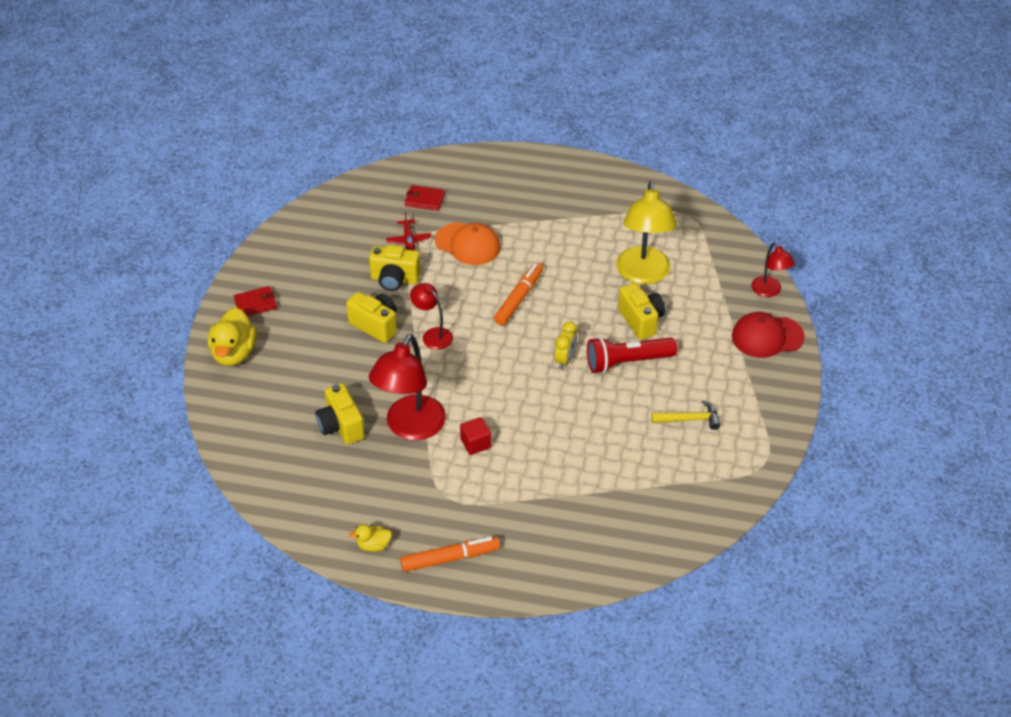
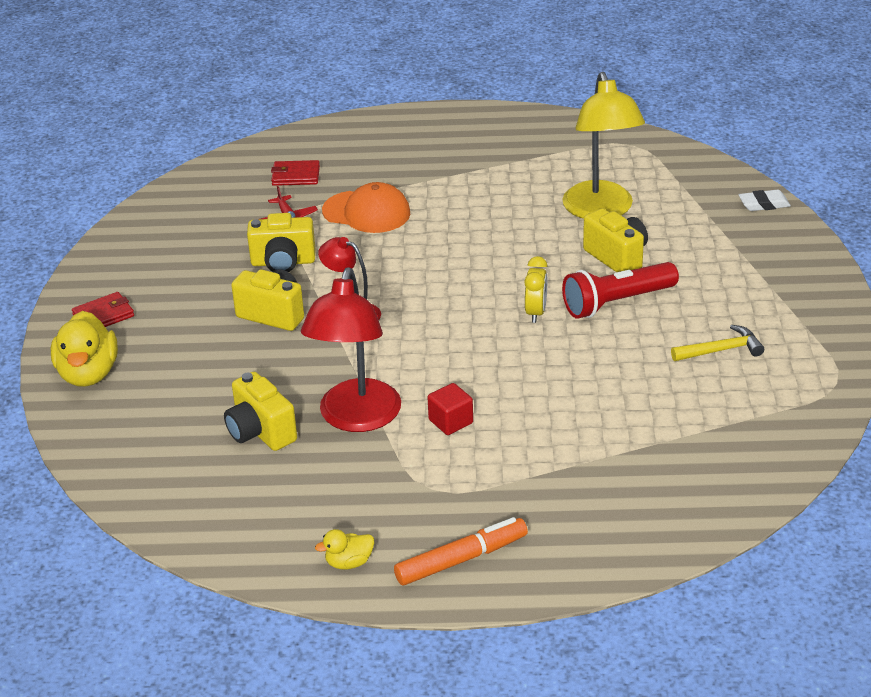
camera: 10 degrees left, 10 degrees down
(519, 298) = (452, 258): orange marker -> none
(767, 337) = (781, 250): red cap -> none
(769, 291) = (764, 204): red lamp -> white eraser

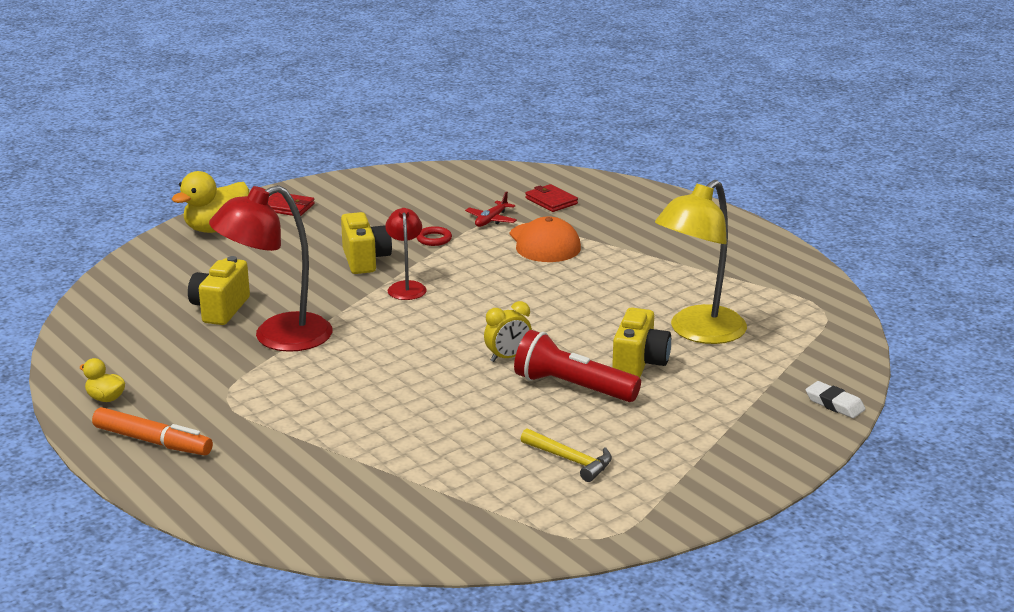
camera: 50 degrees right, 10 degrees down
(283, 262) = (434, 239): yellow camera -> red ring
(451, 421) = (317, 375): red cube -> none

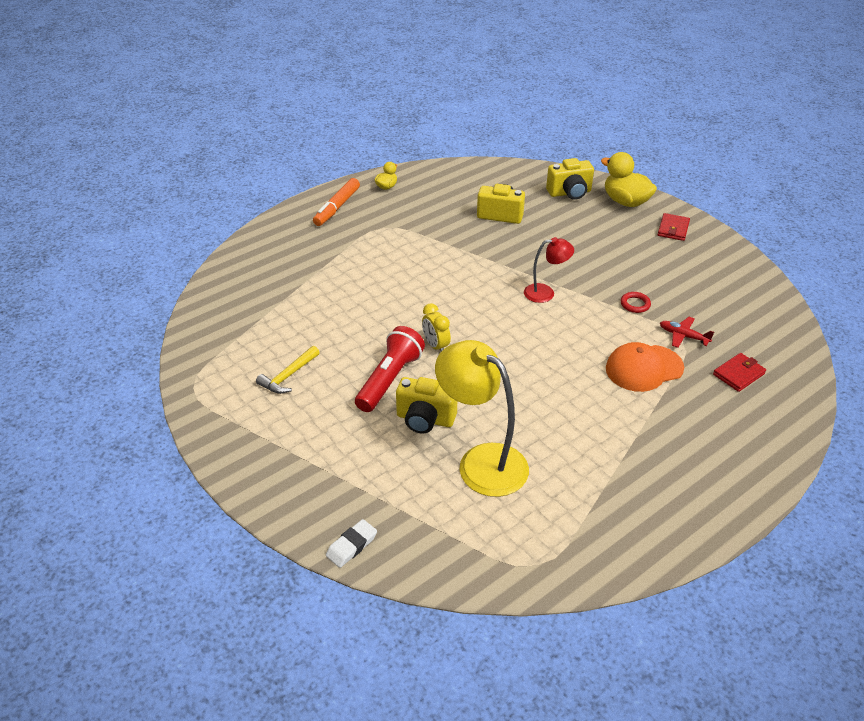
camera: 90 degrees right, 15 degrees up
(277, 337) = (462, 240): red lamp -> none
(365, 260) = (588, 271): yellow camera -> yellow camera (569, 193)

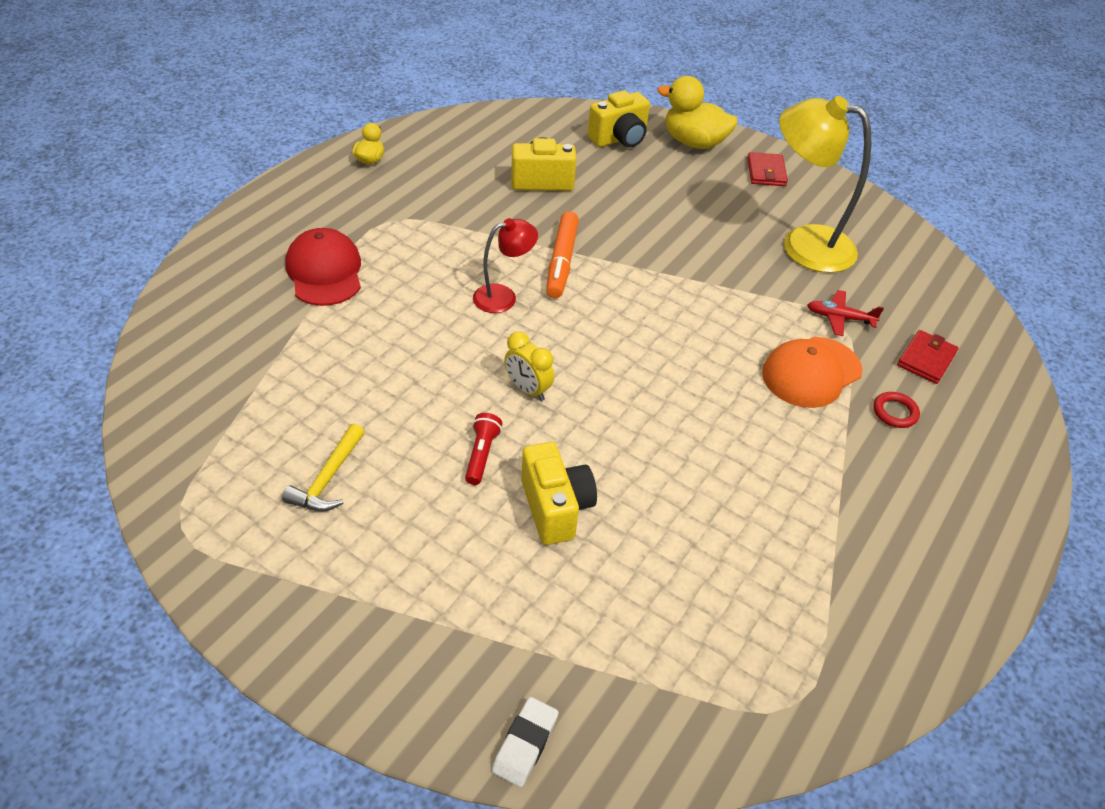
camera: 20 degrees left, 5 degrees up
(331, 253) = (324, 272): none -> red cap
(337, 207) = (309, 199): orange marker -> orange marker (561, 261)
(389, 379) = (481, 455): red flashlight -> red flashlight, size x0.52
(425, 419) = (555, 508): yellow camera -> yellow camera turned 105 degrees counterclockwise
(481, 461) = (659, 557): yellow lamp -> yellow lamp (803, 244)
(545, 293) = (644, 285): red lamp -> red lamp (503, 296)
(635, 304) = (763, 283): red ring -> red ring (895, 412)

